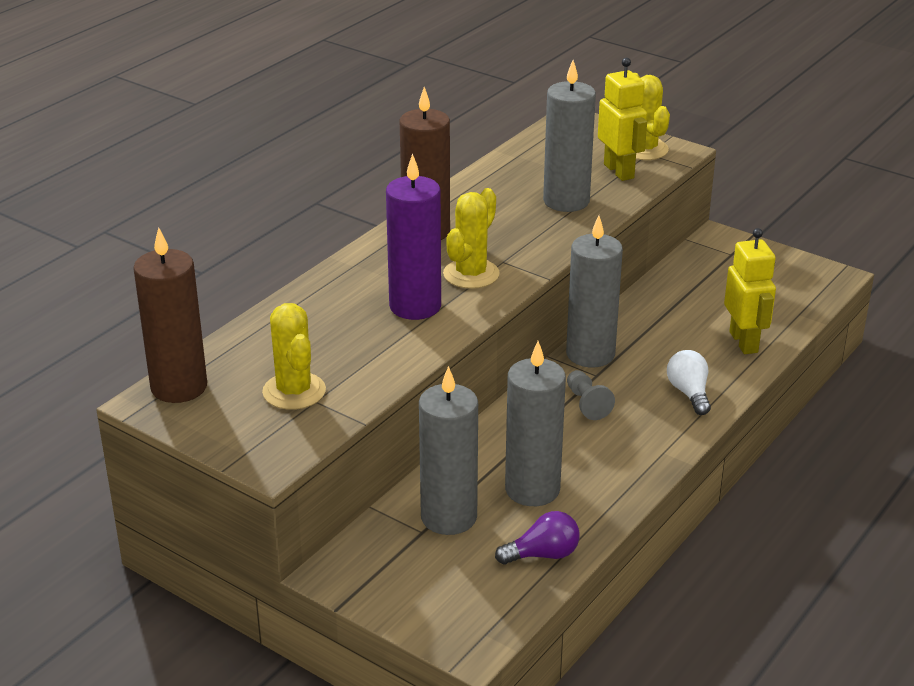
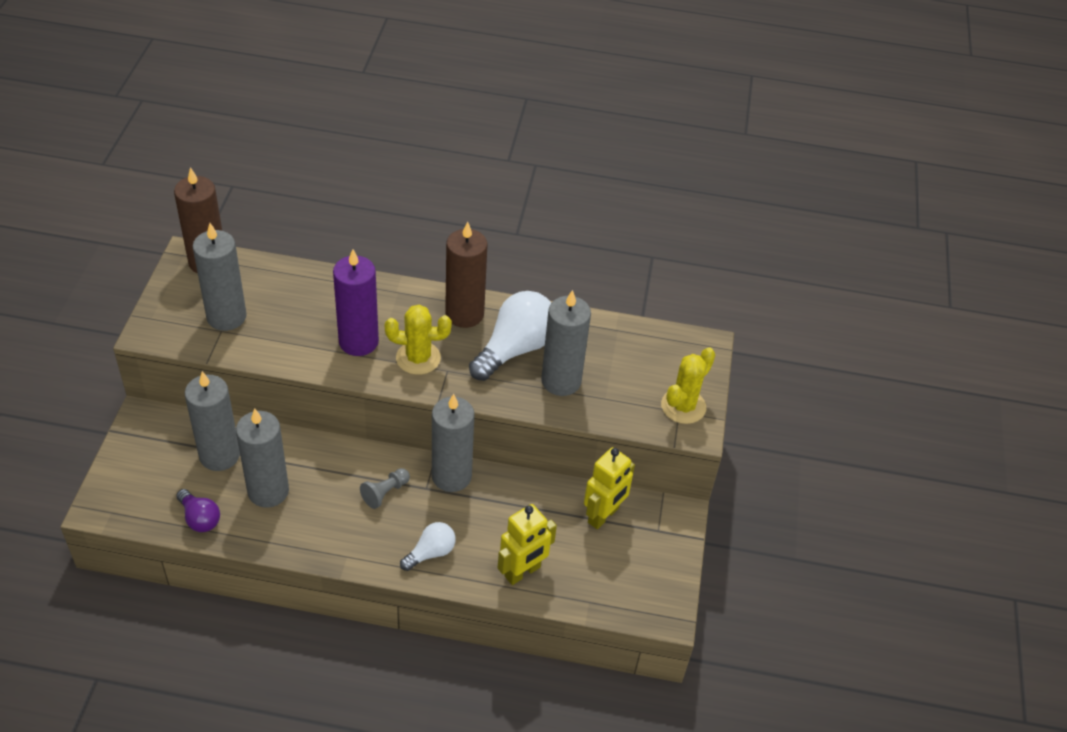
camera: 60 degrees right, 15 degrees up
(294, 391) = (226, 317): yellow cactus -> grey candle
(501, 215) = (515, 349): none -> white light bulb
(619, 171) = (633, 400): yellow robot -> yellow robot (603, 516)

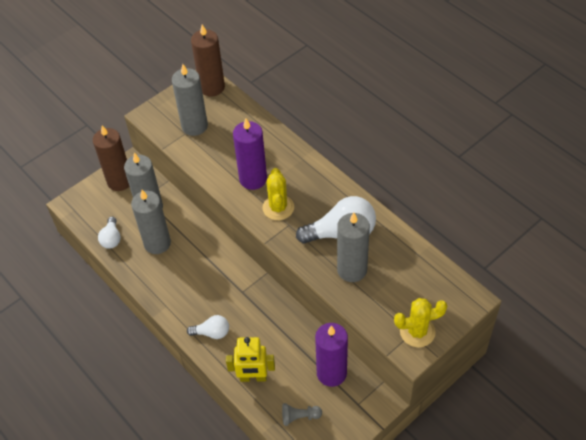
camera: 45 degrees right, 5 degrees up
(200, 518) = (111, 238): purple light bulb -> white light bulb
(385, 493) = (217, 281): grey pawn -> grey pawn (299, 417)
(418, 358) = (278, 207): yellow cactus -> yellow cactus turned 45 degrees clockwise
(451, 476) = (262, 293): grey candle -> none
(464, 314) = (330, 194): brown candle -> brown candle (119, 181)
(603, 516) = (331, 373): yellow robot -> purple candle

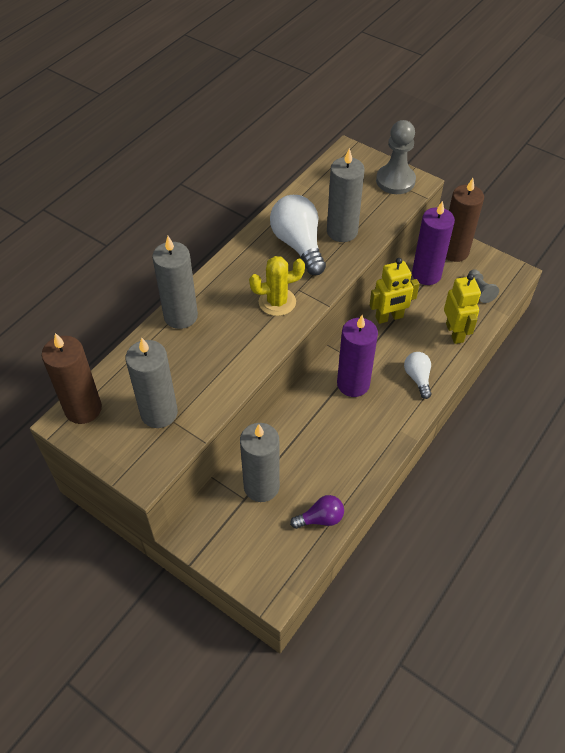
camera: 105 degrees left, 0 degrees up
(111, 238) = (320, 518): white light bulb -> purple light bulb
(119, 181) = (222, 538): brown candle -> brown candle (454, 252)
(157, 243) = (315, 462): grey candle -> grey candle (180, 316)
(253, 179) = (239, 332): purple candle -> purple candle (353, 384)
(285, 327) = (389, 317): none -> yellow robot
(417, 332) = (395, 181): yellow cactus -> grey pawn

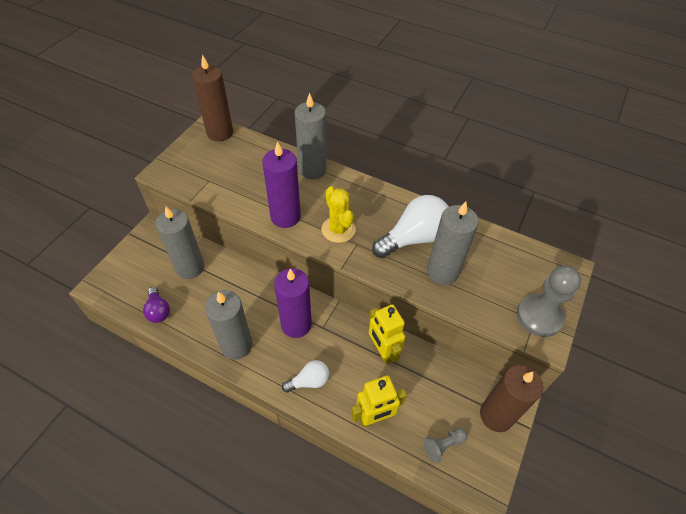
camera: 80 degrees right, 0 degrees up
(159, 413) = (216, 171): grey candle -> grey candle (236, 345)
(426, 274) = (451, 385): purple candle -> purple candle (285, 217)

